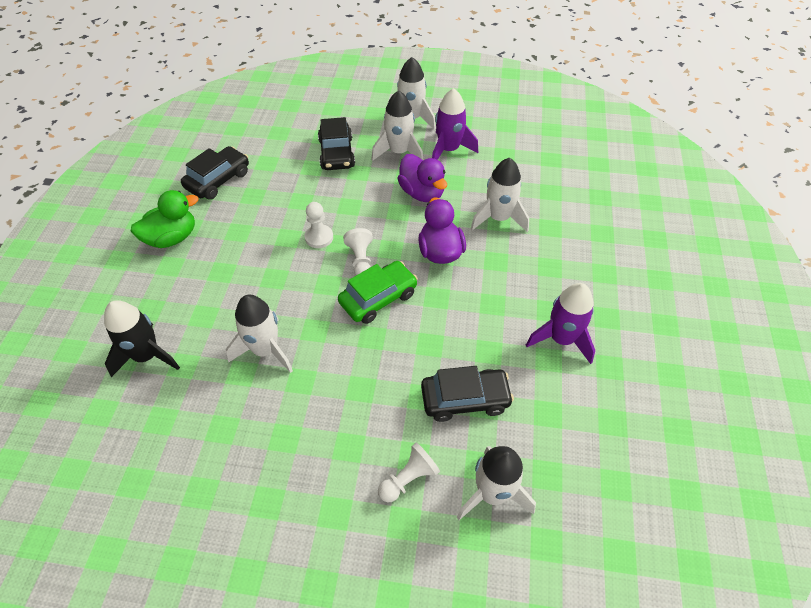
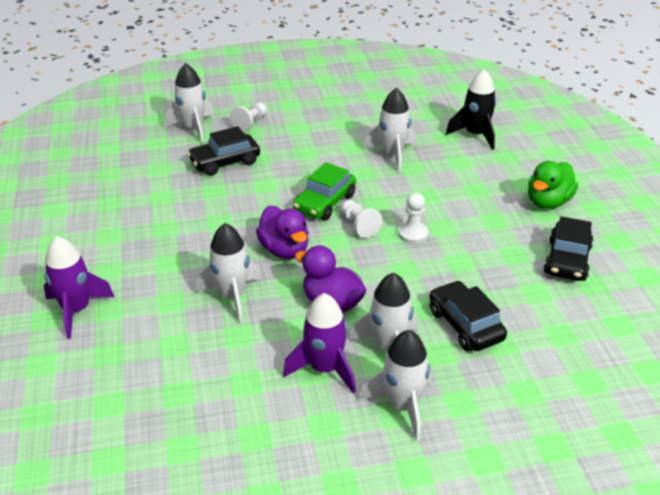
camera: 160 degrees right, 15 degrees down
(561, 339) = (151, 211): purple rocket -> purple rocket (76, 310)

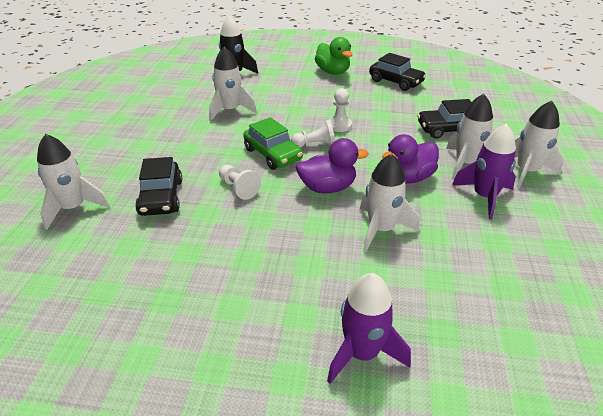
camera: 70 degrees left, 0 degrees up
(250, 123) = (106, 169): white pawn -> white pawn (238, 188)

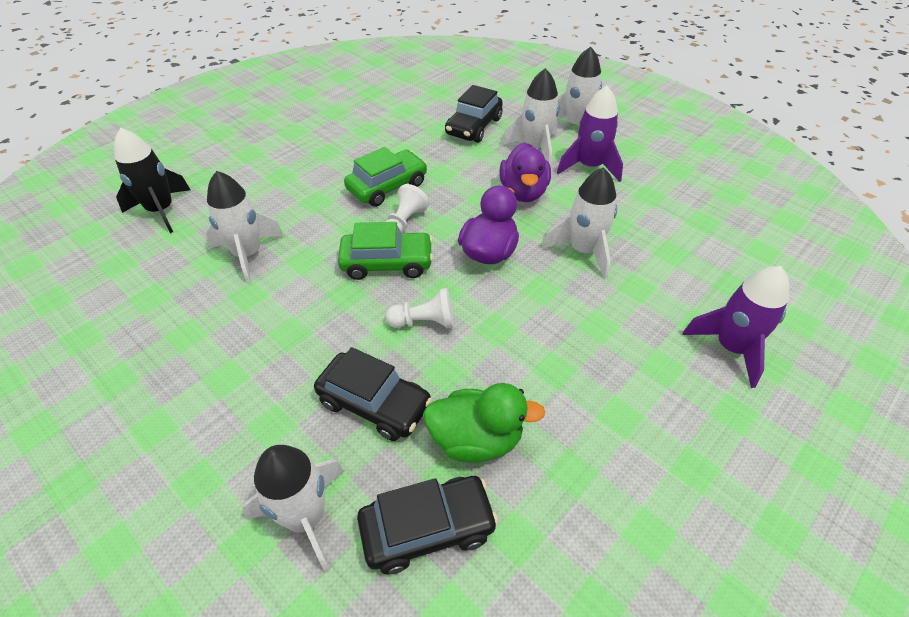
camera: 55 degrees left, 10 degrees up
(333, 72) = (272, 134): green duck -> green duck (476, 439)
(339, 125) = (387, 186): white pawn -> green car
(396, 82) = (352, 107): black car -> black car (427, 529)

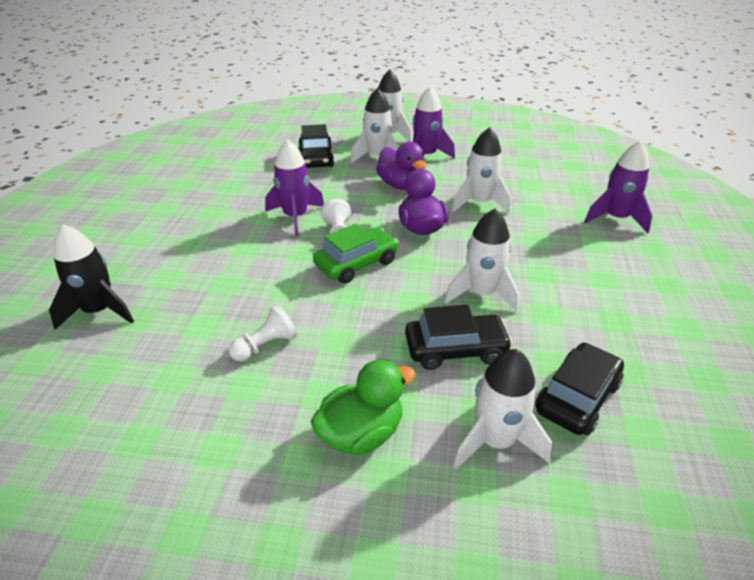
camera: 35 degrees left, 10 degrees down
(248, 254) = (231, 306): white rocket -> white rocket (481, 294)
(387, 186) = (295, 217): green car -> purple rocket
(424, 322) = (428, 286): white pawn -> white pawn (265, 345)
(476, 439) = (544, 334): green duck -> green duck (361, 434)

